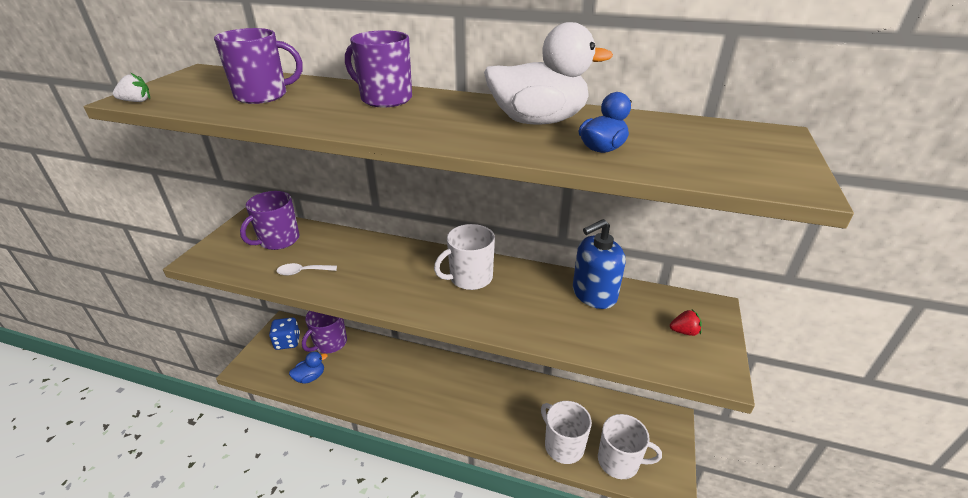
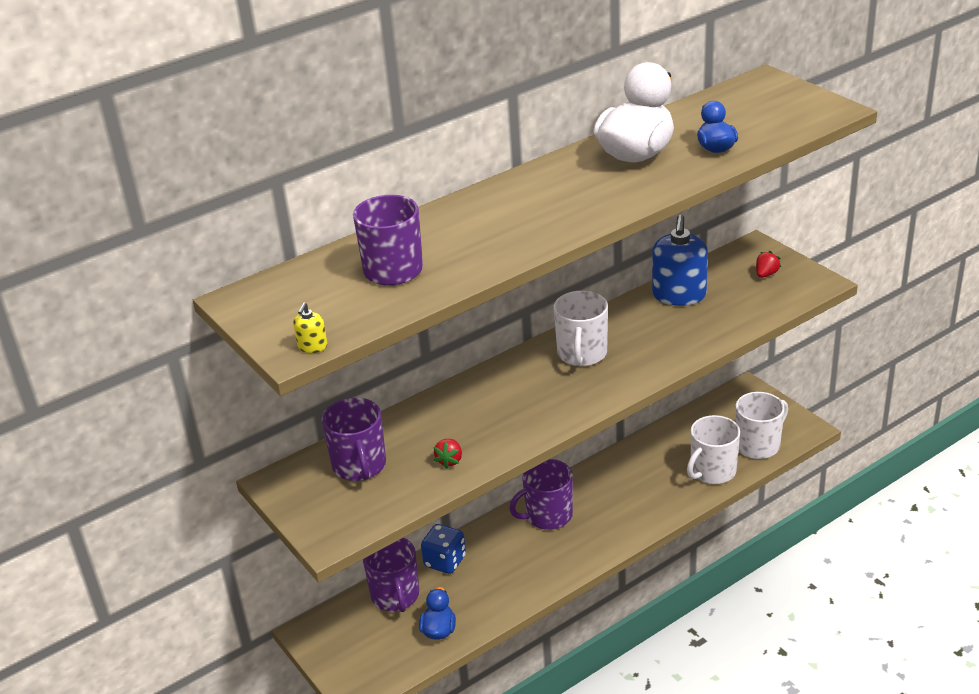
camera: 50 degrees left, 0 degrees up
(136, 101) = (312, 346): white strawberry -> yellow soap dispenser
(287, 342) = (350, 636): blue dice -> blue dice (445, 561)
(302, 272) = (449, 460): white spoon -> red strawberry
(385, 99) = (493, 207): purple mug -> purple mug (548, 516)
(563, 445) = (712, 471): white mug -> white mug turned 45 degrees counterclockwise

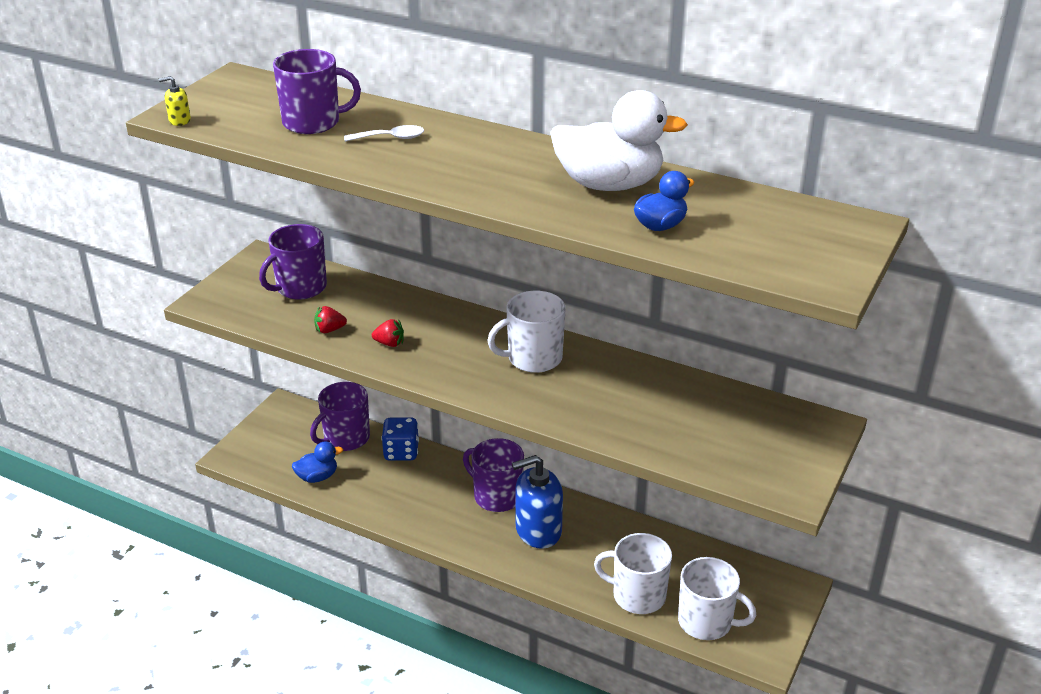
camera: 60 degrees right, 0 degrees up
(466, 234) = (391, 138): none -> white spoon
(679, 295) = (683, 393): blue soap dispenser -> blue soap dispenser (538, 530)
(766, 274) = (776, 446): red strawberry -> red strawberry (390, 343)

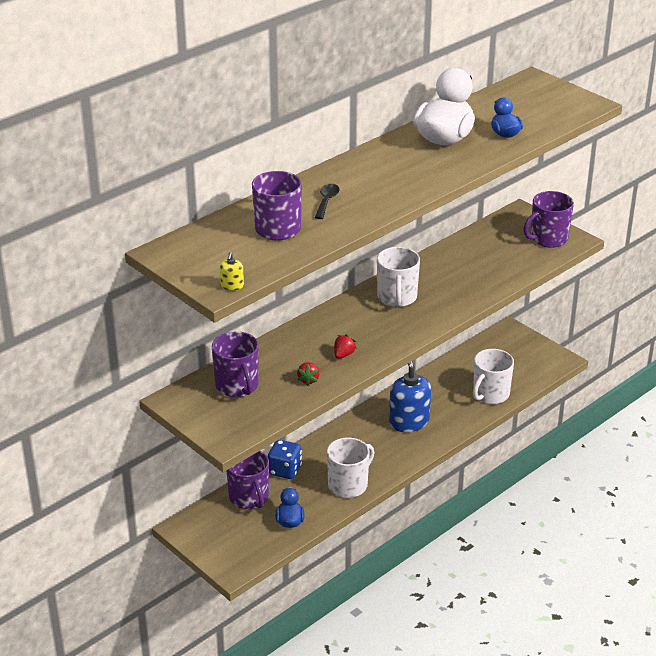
camera: 70 degrees left, 0 degrees up
(391, 138) = (326, 201): white spoon -> black spoon
(496, 496) = (363, 432): purple mug -> purple mug (548, 239)
(538, 530) = (409, 421): blue soap dispenser -> blue soap dispenser turned 150 degrees clockwise
(706, 622) = (524, 373): white mug -> white mug (348, 485)

